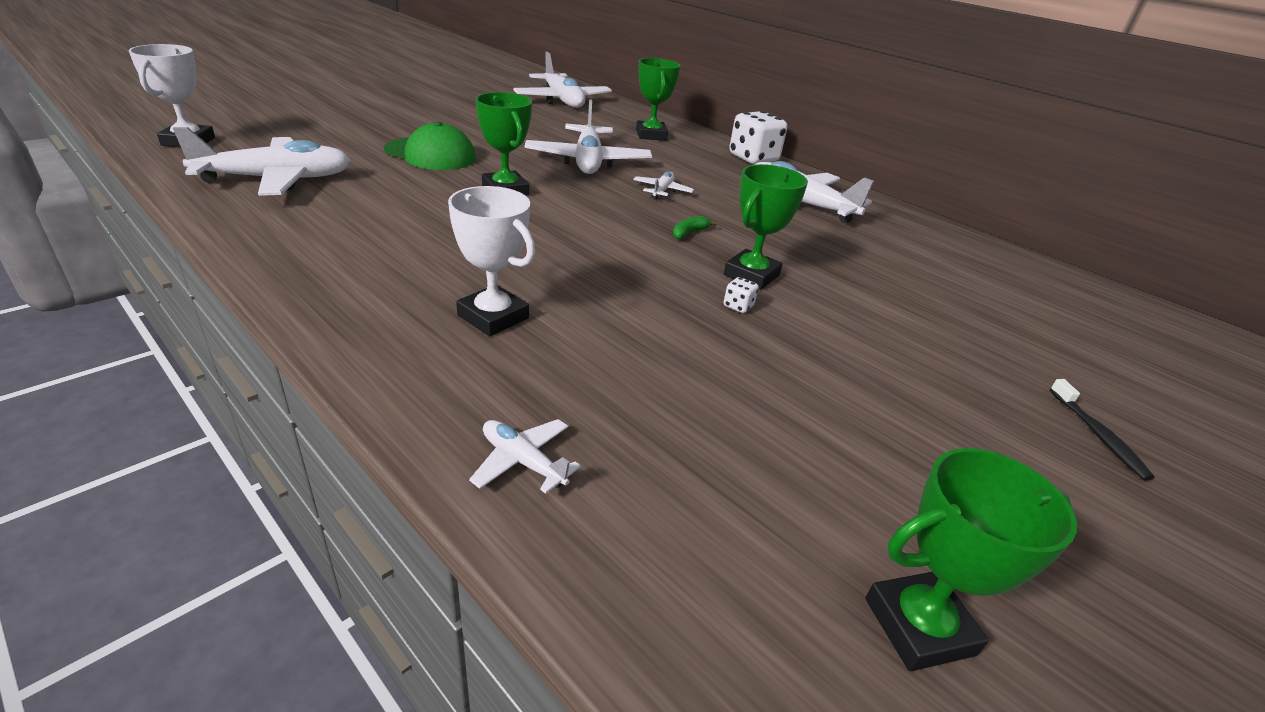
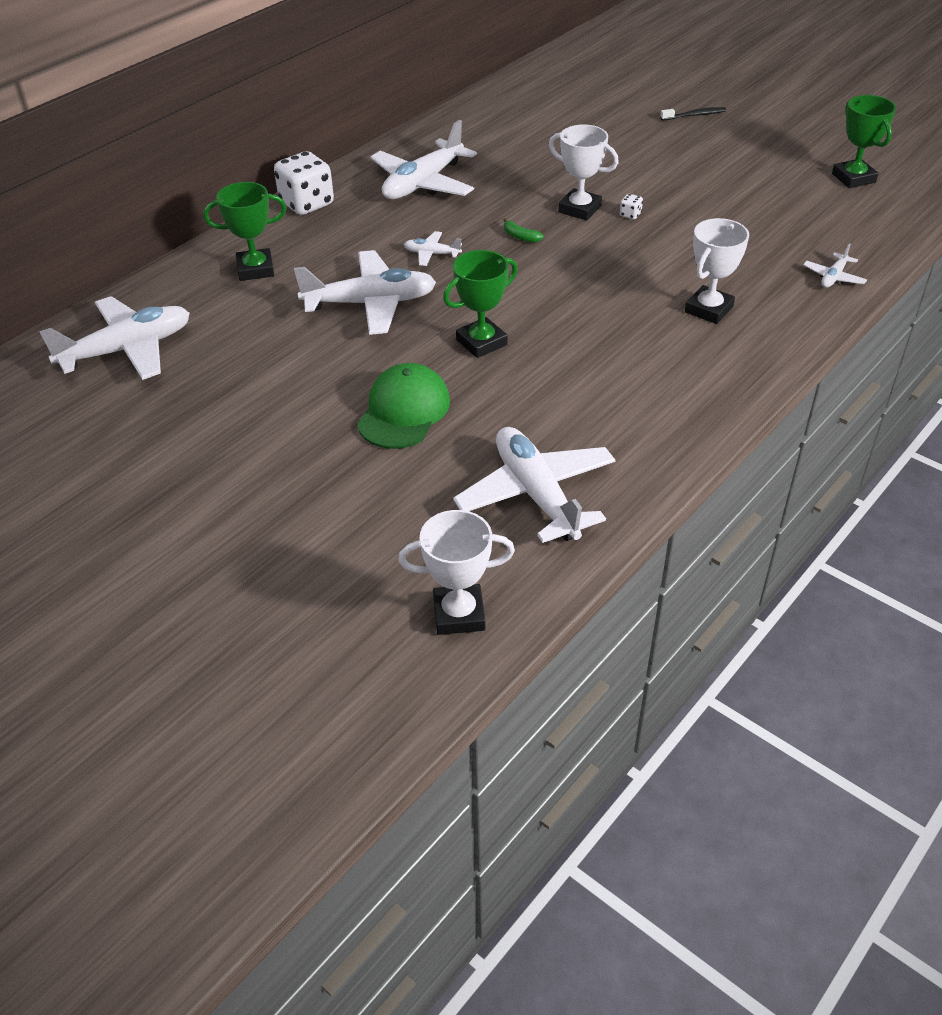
camera: 90 degrees left, 10 degrees up
(751, 275) = (579, 209): green trophy -> white trophy

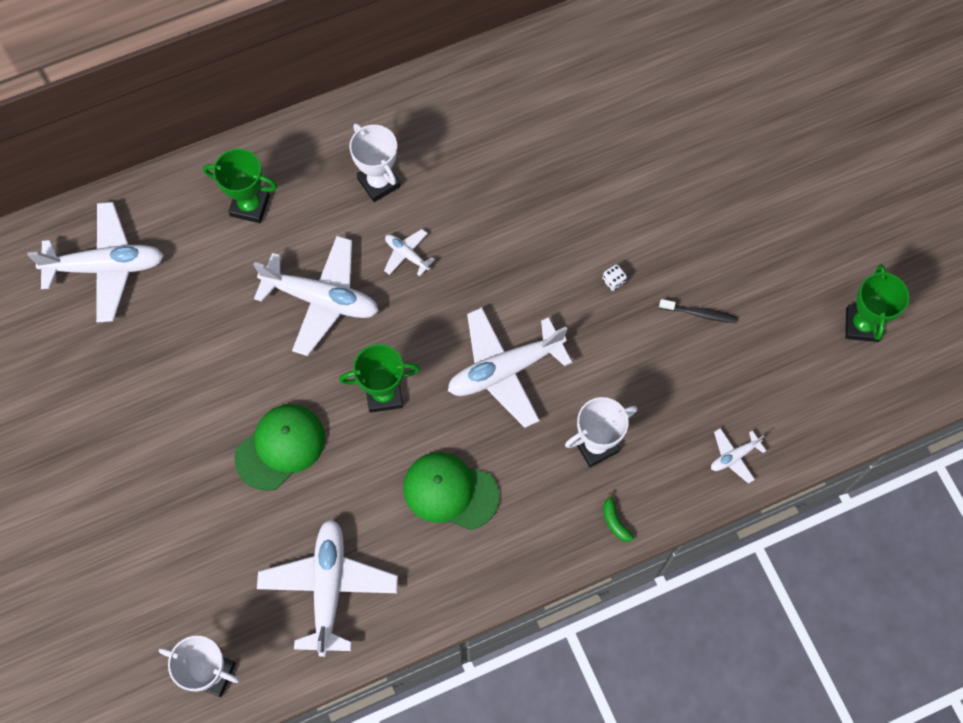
camera: 25 degrees right, 25 degrees up
(307, 204) = (336, 127): white dice -> none
(423, 183) = (455, 143): white plane -> white plane (505, 370)
(520, 237) = (496, 266): green banana -> green banana (614, 521)
(579, 209) = (573, 250): white trophy -> white trophy (379, 182)
(602, 383) = (450, 491): none -> green cap
(695, 115) = (780, 149): black toothbrush -> black toothbrush (700, 313)

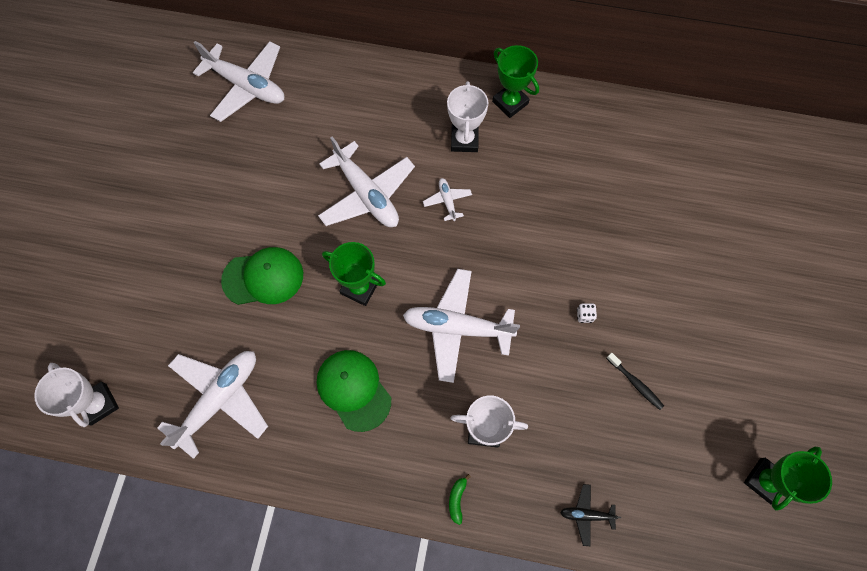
camera: 35 degrees right, 0 degrees up
(250, 206) = (367, 103): green trophy -> green trophy (510, 102)
(734, 456) = (586, 514): white plane -> black plane

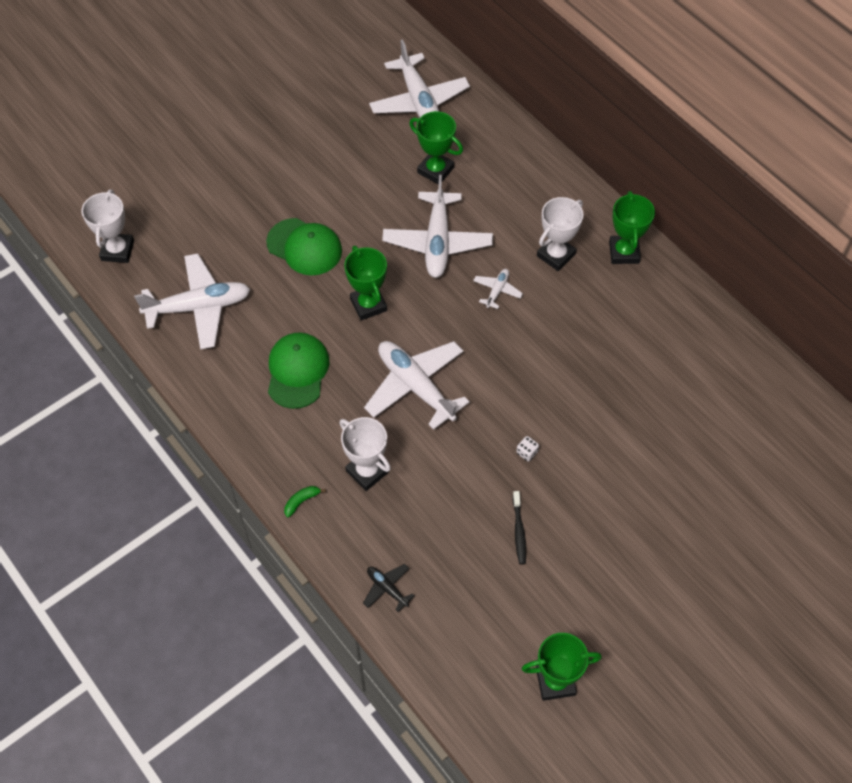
camera: 40 degrees right, 10 degrees down
(312, 135) = (435, 170): none -> green trophy

